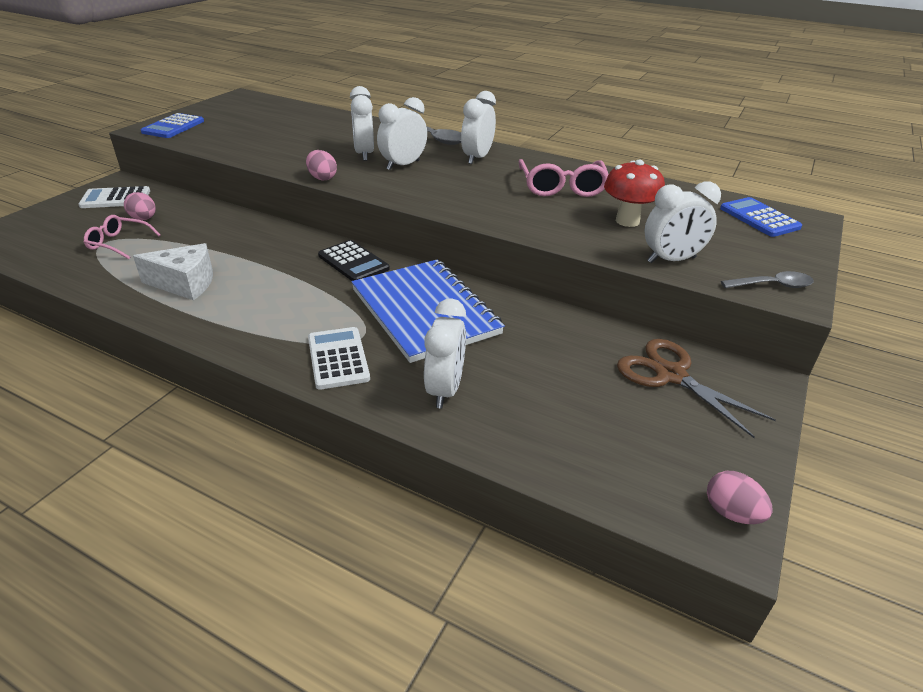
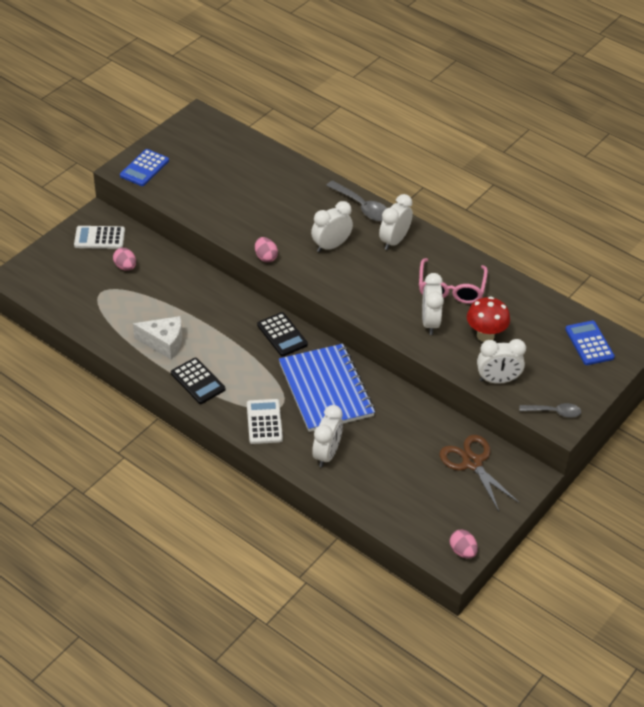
camera: 10 degrees right, 10 degrees up
(119, 243) = (111, 294): pink glasses -> none
(232, 320) = (198, 381): none -> black calculator
(364, 154) = (301, 226): white clock -> white clock (430, 322)

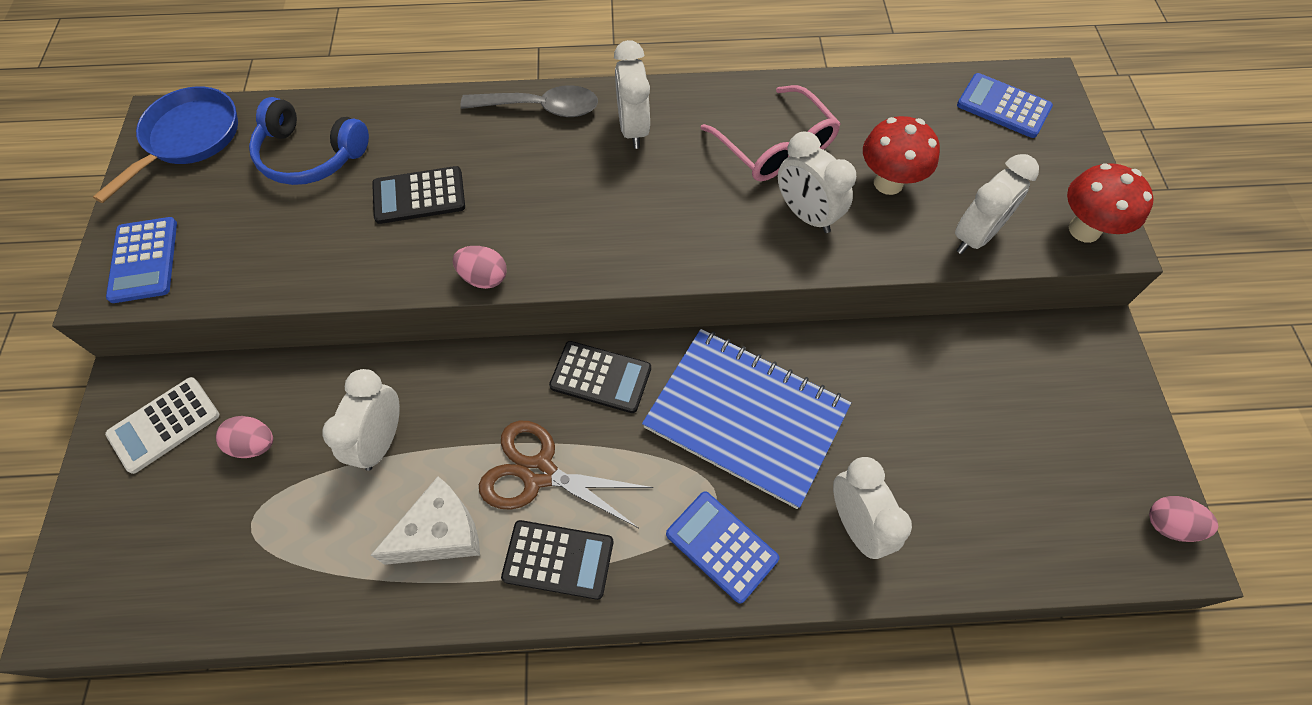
camera: 40 degrees left, 15 degrees up
(203, 130) = (189, 138): none -> blue pan
(244, 167) = (310, 155): none -> blue headphones
(264, 422) = (721, 546): white calculator -> blue calculator
(272, 210) = (419, 196): none -> black calculator
(331, 246) = (558, 193): white clock -> white clock (381, 441)
(472, 463) = (1026, 376): brown scissors -> brown scissors (539, 473)
(554, 412) = (1084, 230): grey spoon -> red mushroom

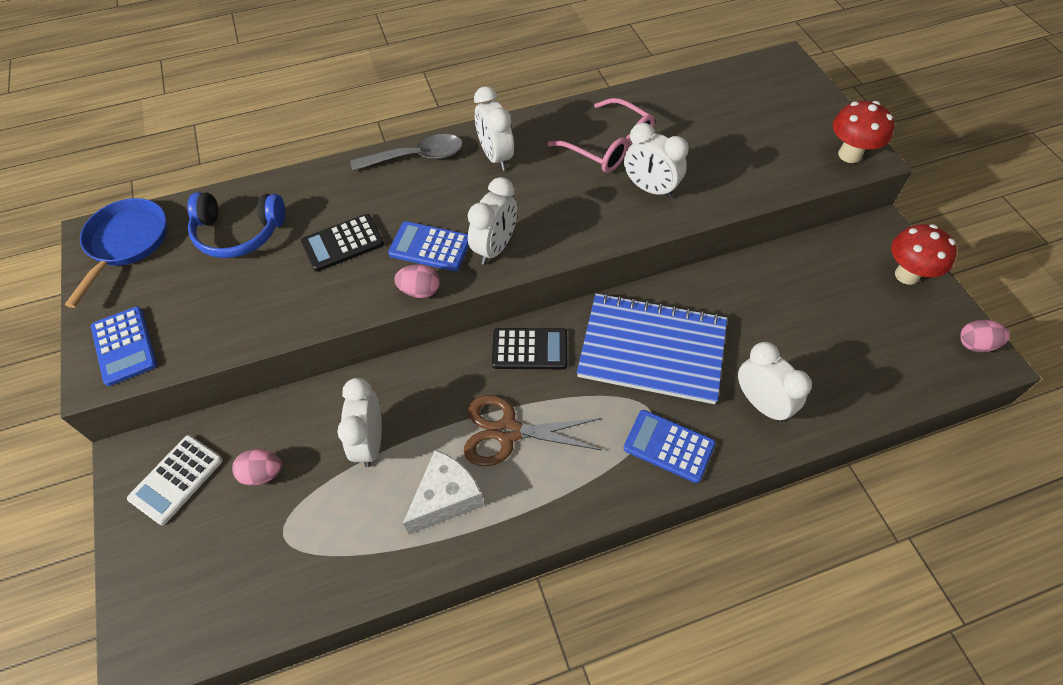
camera: 15 degrees left, 5 degrees down
(558, 559) = (547, 491): black calculator -> none
(888, 183) = (701, 153): red mushroom -> red mushroom (907, 275)
(975, 236) = (776, 176): white clock -> white clock (495, 248)
(1003, 106) = (762, 83): blue calculator -> blue calculator (430, 247)

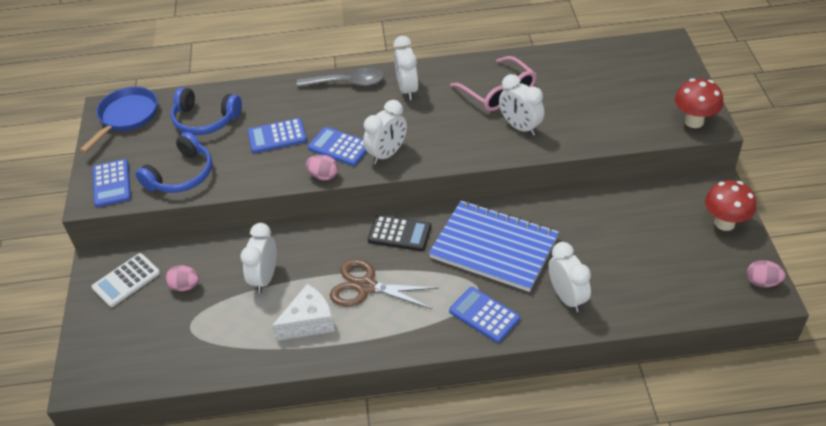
camera: 15 degrees right, 10 degrees down
(223, 318) = (181, 175): none -> blue headphones
(343, 243) = (277, 136): black calculator -> blue calculator

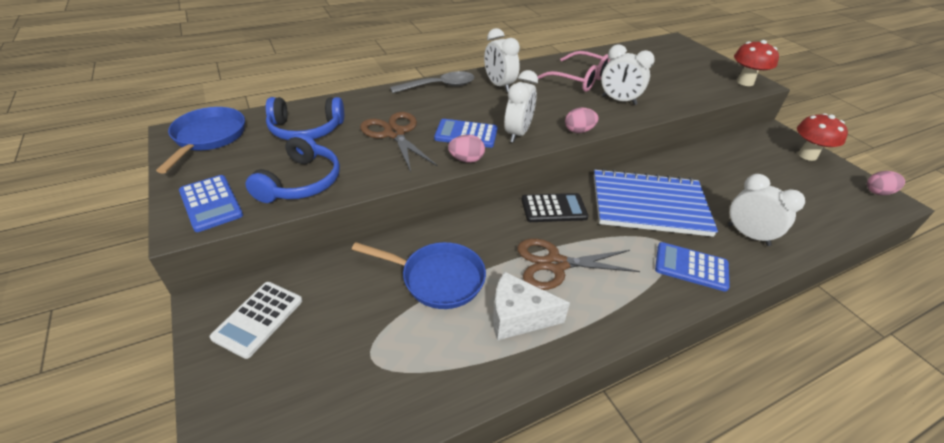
camera: 25 degrees left, 5 degrees down
(185, 286) = (342, 309): pink egg -> pink egg (579, 131)
(265, 278) = (438, 279): white clock -> blue pan
(277, 136) = (394, 133): blue calculator -> brown scissors
(309, 322) = (518, 317): white cheese -> white cheese turned 120 degrees counterclockwise

